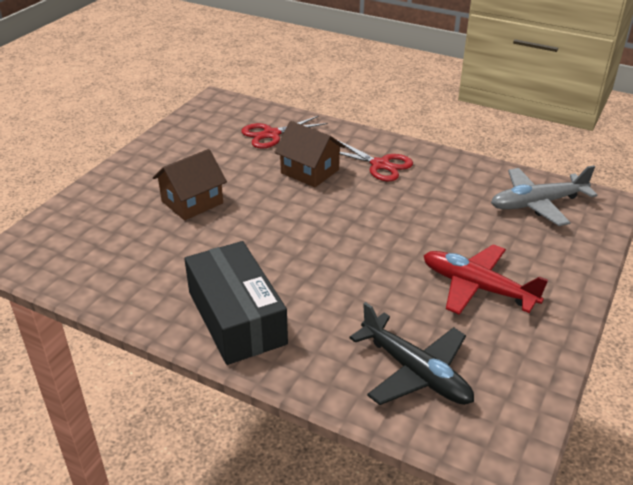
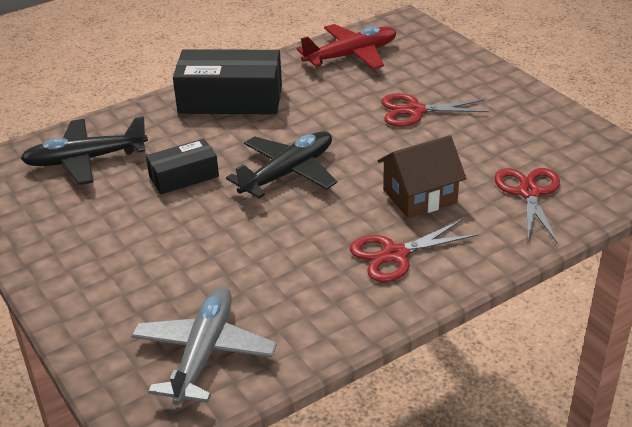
camera: 120 degrees right, 0 degrees up
(192, 202) = (415, 111): brown house -> red scissors
(330, 236) = (288, 173): none -> black plane
(383, 291) = (184, 176): none -> black box
(477, 287) = (130, 233): red plane -> red plane (351, 55)

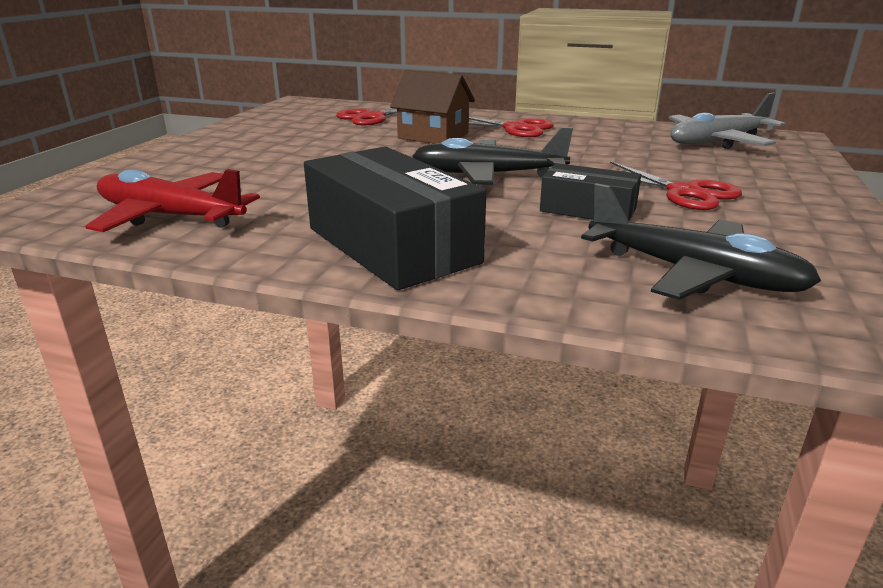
camera: 130 degrees left, 10 degrees down
(415, 111) = (290, 162): red scissors -> red scissors (683, 192)

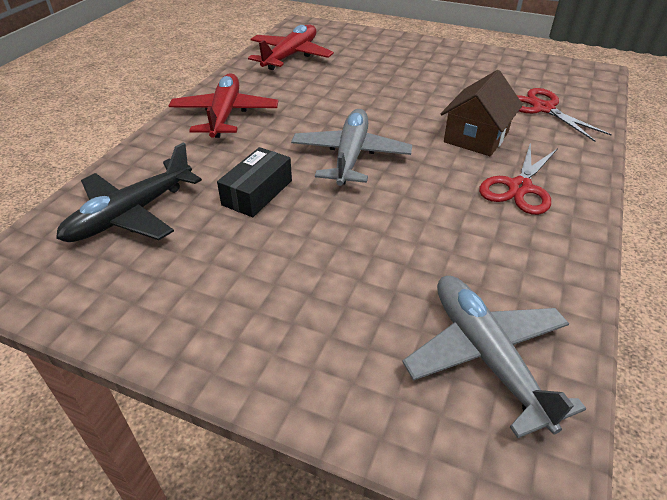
camera: 95 degrees right, 15 degrees up
(392, 245) = (225, 115): black box -> red plane
(487, 175) = (351, 156): black plane -> grey plane
(683, 192) = (285, 257): red scissors -> none

